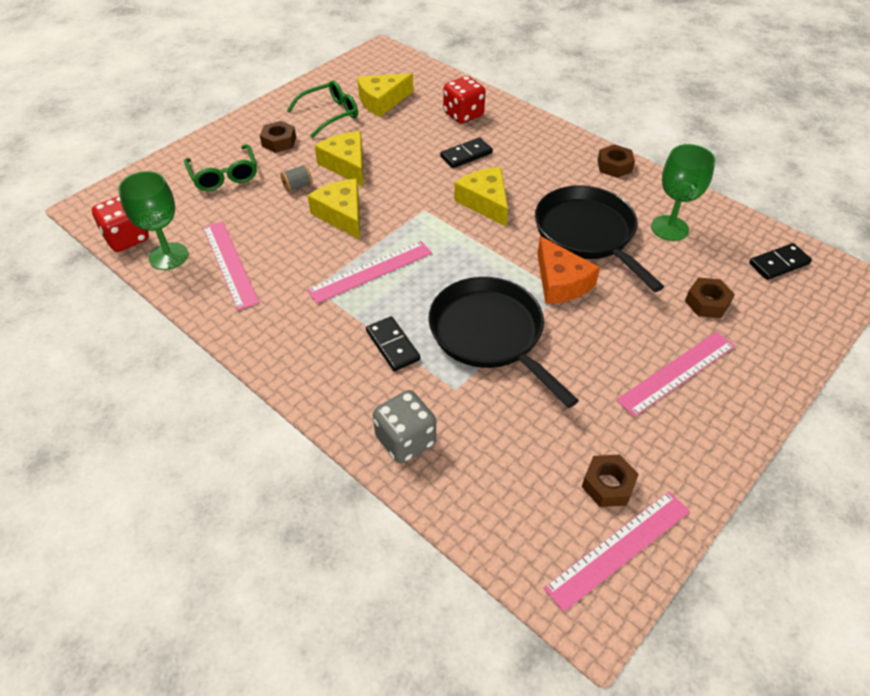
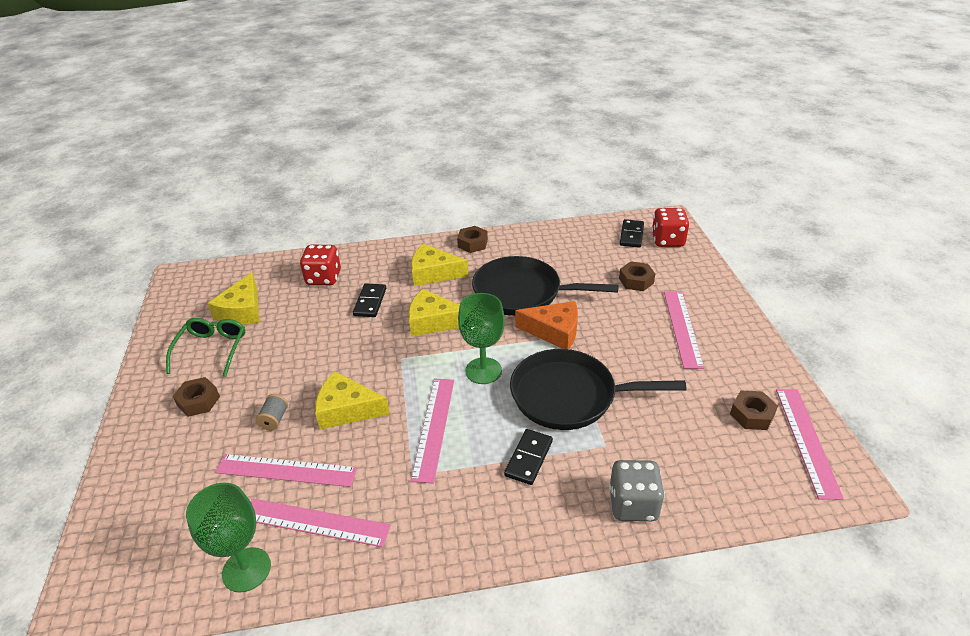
camera: 50 degrees left, 10 degrees down
(127, 238) = (175, 596): red dice -> red dice (667, 240)
(224, 176) = (189, 465): green glasses -> none
(260, 221) = (286, 470): none -> pink ruler
(346, 165) = (290, 374): yellow cheese -> yellow cheese (433, 273)
(393, 345) = (528, 458): black domino -> black domino turned 75 degrees counterclockwise
(669, 228) = (556, 256): green goblet -> green goblet (483, 371)

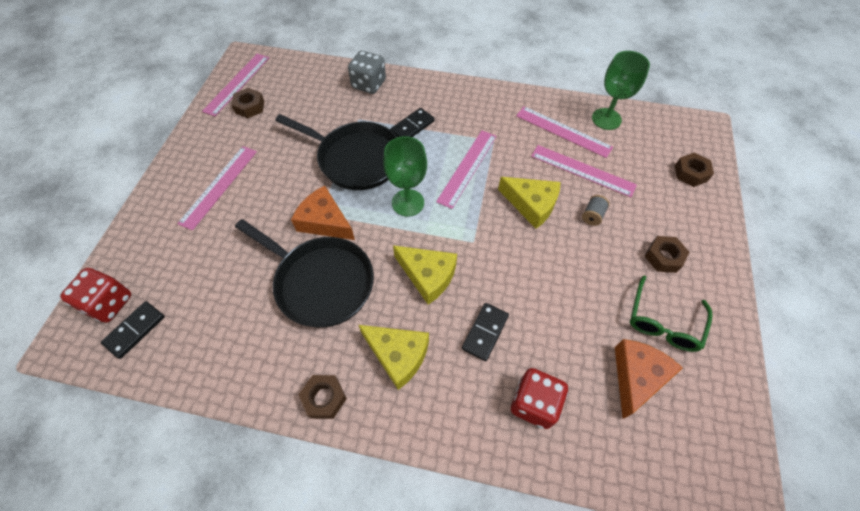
camera: 160 degrees left, 20 degrees up
(242, 310) = (636, 377): yellow cheese -> orange cheese
(636, 281) = (201, 255): brown nut -> brown nut (690, 173)

